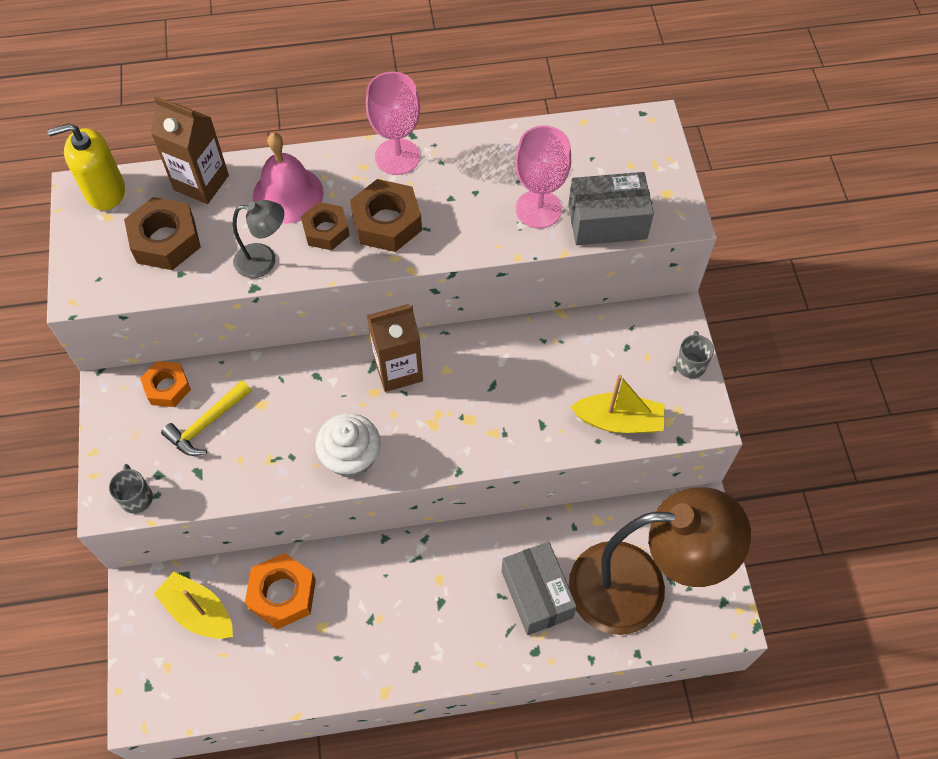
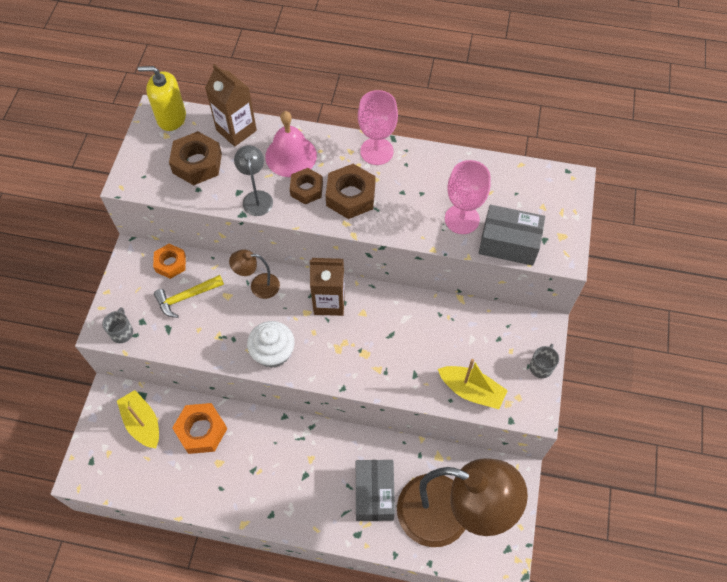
camera: 20 degrees right, 0 degrees up
(264, 260) = (256, 197): grey lamp -> grey lamp turned 120 degrees counterclockwise
(297, 379) = (258, 286): none -> brown lamp

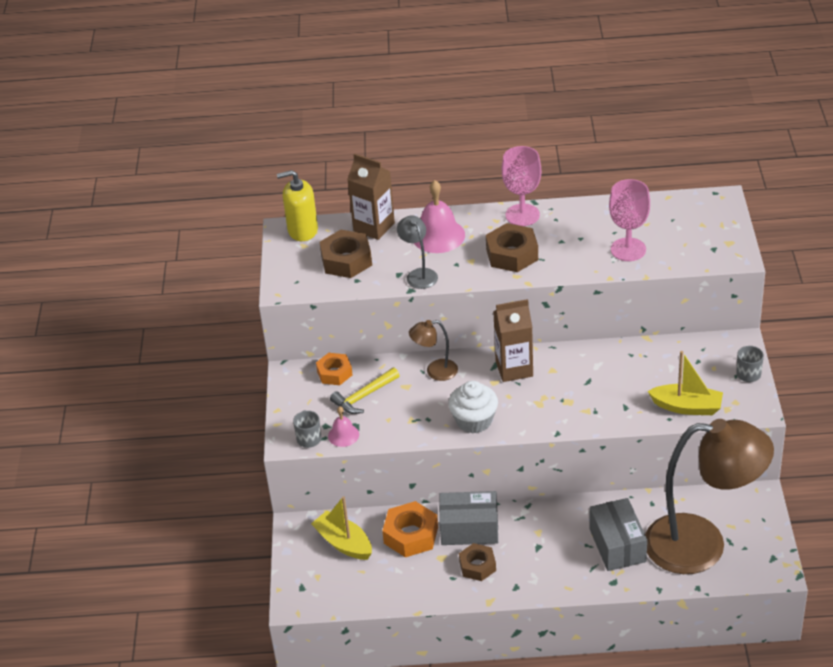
camera: 10 degrees left, 20 degrees down
(153, 337) = (343, 435): none -> pink bell
(306, 189) = (466, 258): brown nut -> brown nut (477, 566)
(508, 243) = (680, 258): grey box -> grey box (469, 529)

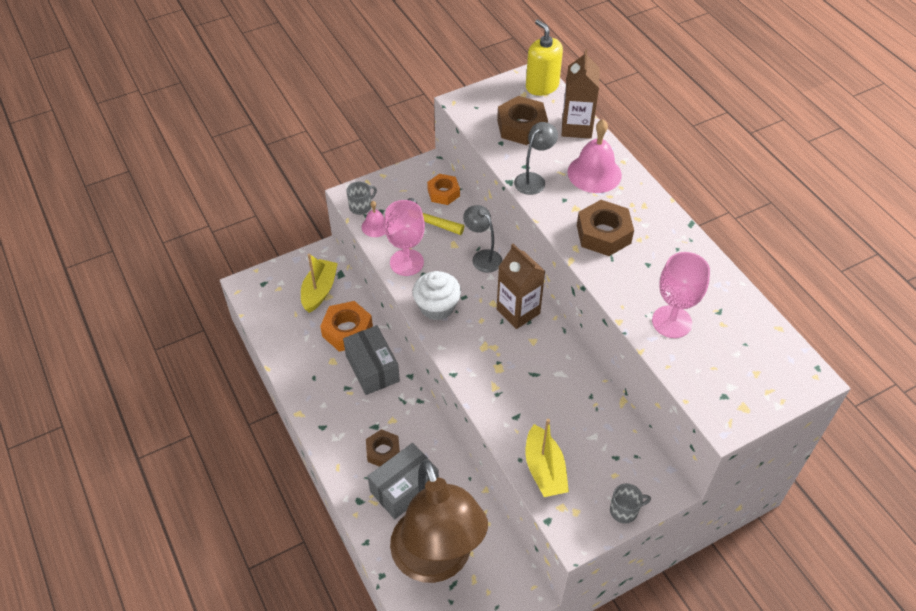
camera: 60 degrees right, 10 degrees up
(435, 371) = (482, 257): brown lamp -> grey lamp
(477, 566) = (334, 390): brown nut -> brown nut (383, 451)
(522, 215) = (665, 222): pink goblet -> pink goblet (406, 262)

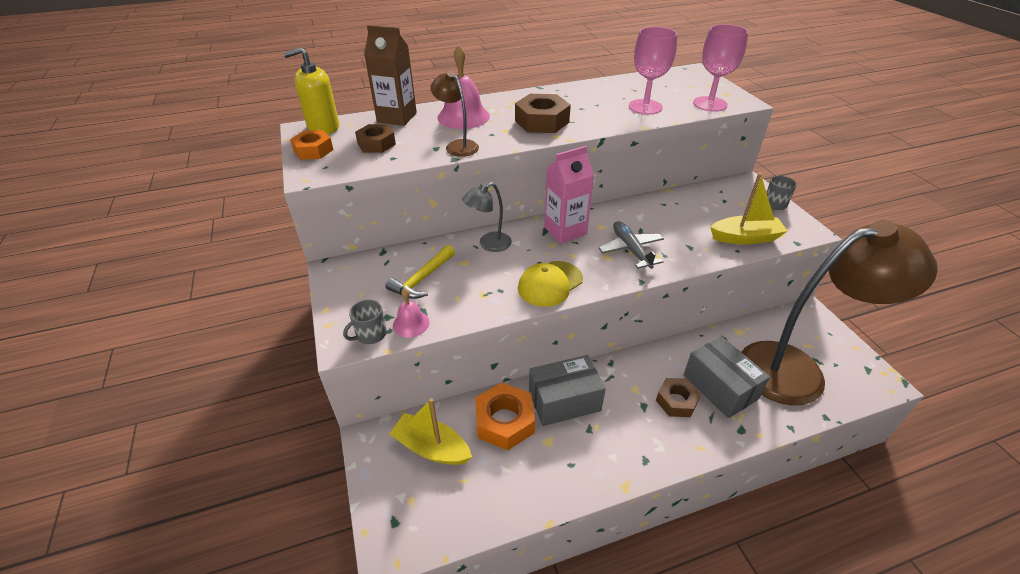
camera: 80 degrees left, 10 degrees down
(361, 207) = (370, 334): grey mug -> grey mug turned 105 degrees counterclockwise
(406, 262) = (479, 301): pink goblet -> pink goblet (710, 104)
(437, 307) = (550, 284): white cupcake -> yellow cap
(443, 193) = (383, 262): orange nut -> orange nut (313, 150)
(499, 366) = (631, 250): none -> grey plane
(518, 311) = (565, 230): brown carton -> pink carton
(521, 127) = (376, 144): brown nut -> brown nut, size x0.67
(533, 179) = (457, 146): grey lamp -> brown lamp

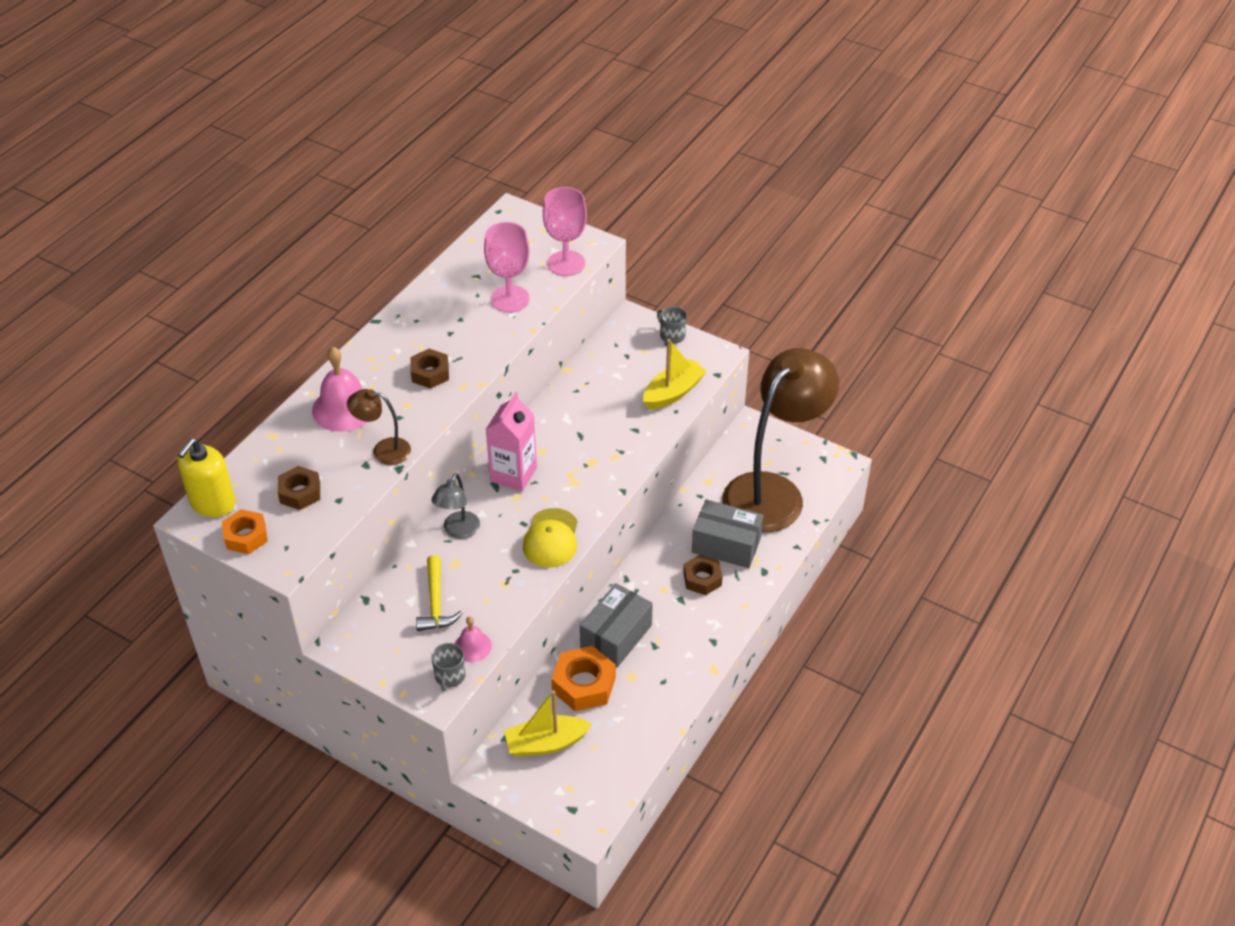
camera: 40 degrees left, 5 degrees up
(397, 117) = (275, 447): brown carton -> none
(542, 121) = (430, 373): brown nut -> brown nut, size x0.67
(631, 250) = (589, 462): grey plane -> none

